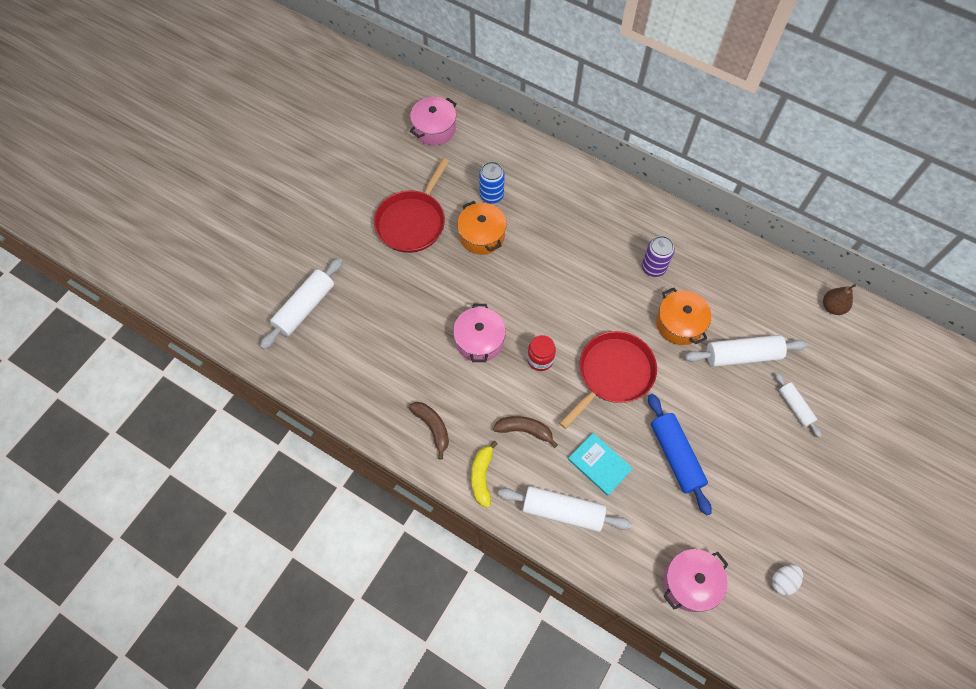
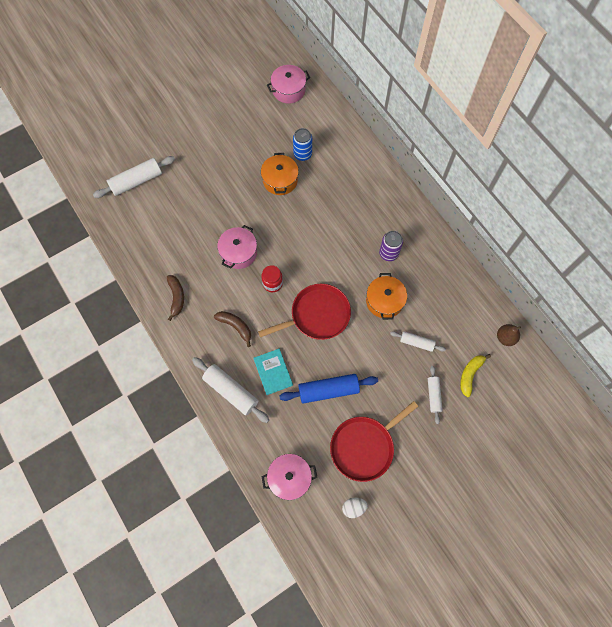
camera: 25 degrees right, 5 degrees up
(412, 222) = (238, 151): red pan -> red pan (364, 446)
(482, 476) = (191, 344): yellow banana -> yellow banana (470, 374)
(675, 456) = (328, 390): blue rolling pin -> blue rolling pin turned 75 degrees clockwise
(742, 355) = (416, 343): white rolling pin -> white rolling pin, size x0.59

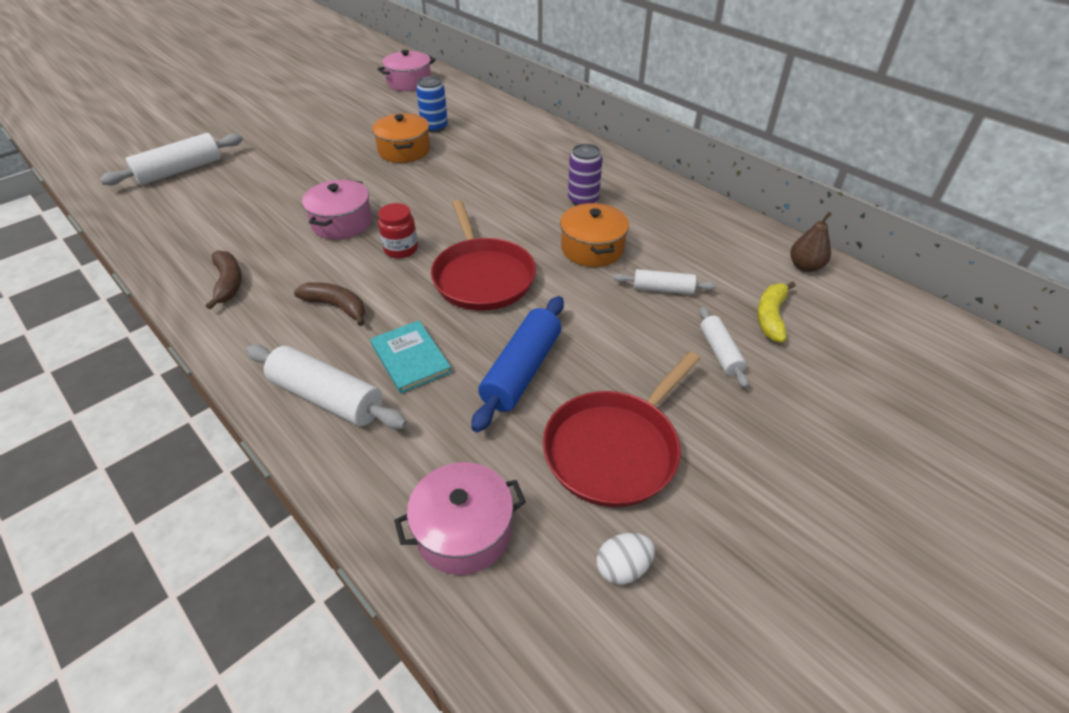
camera: 10 degrees left, 25 degrees down
(317, 315) = (482, 276): red pan -> red pan turned 105 degrees clockwise
(328, 390) = (522, 371): blue rolling pin -> blue rolling pin turned 45 degrees counterclockwise

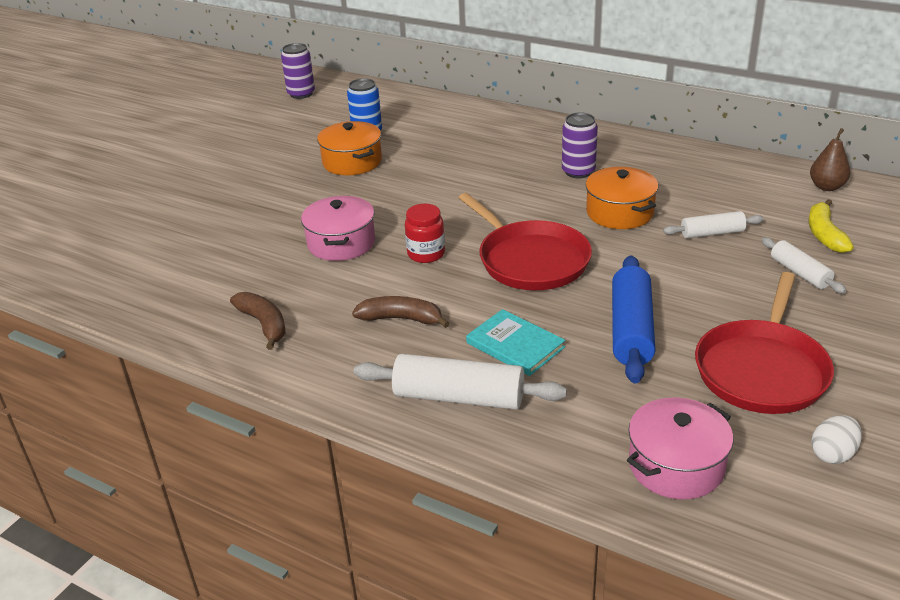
camera: 15 degrees left, 10 degrees down
(180, 170) = (105, 231): white rolling pin -> none
(409, 82) = (301, 94): pink pot -> purple can

